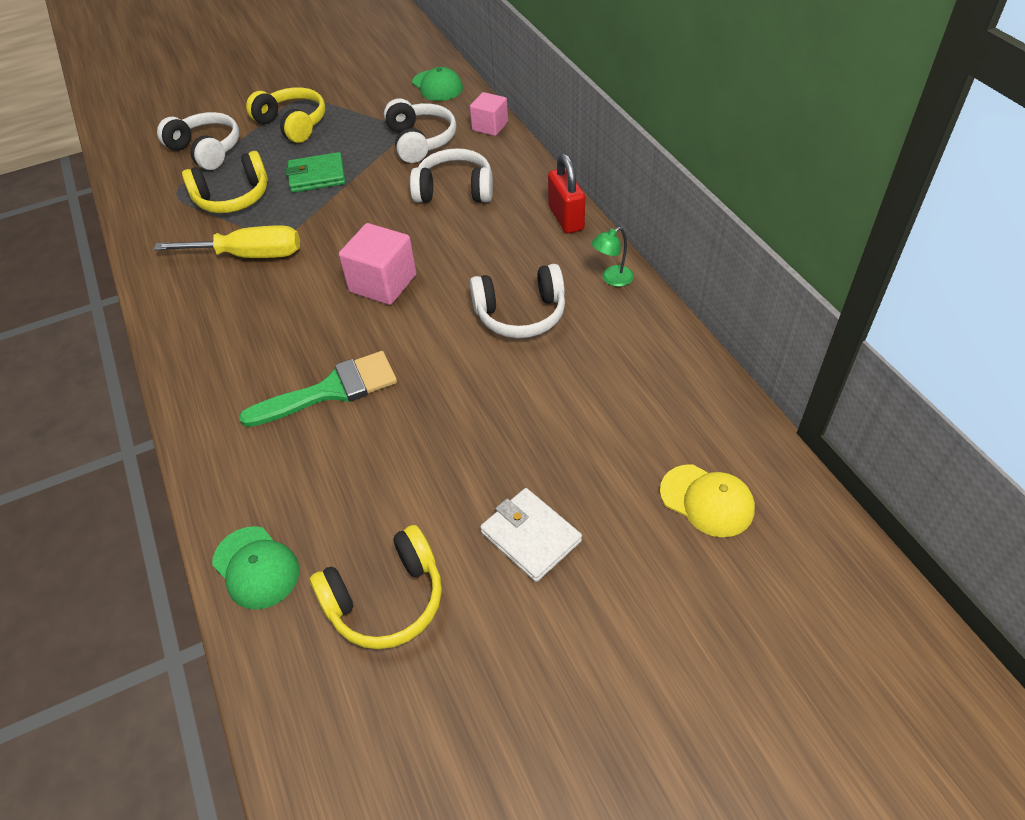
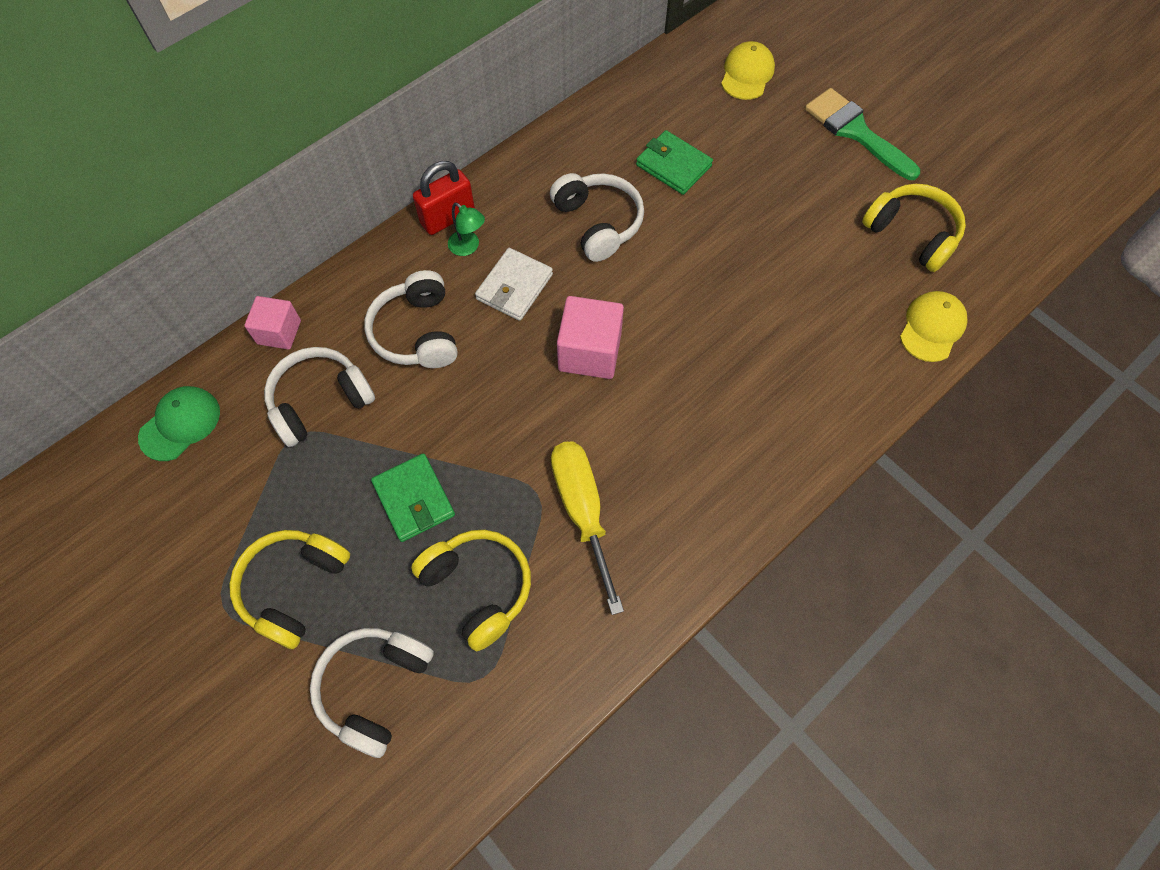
camera: 110 degrees left, 15 degrees up
(256, 567) = (932, 327): green cap -> yellow cap
(331, 390) = (743, 344): green brush -> green brush (855, 132)
(531, 537) = (822, 164): white wallet -> white wallet (514, 287)
(575, 389) = (673, 165): none -> green wallet
(612, 279) = (531, 165): green lamp -> green lamp (468, 247)

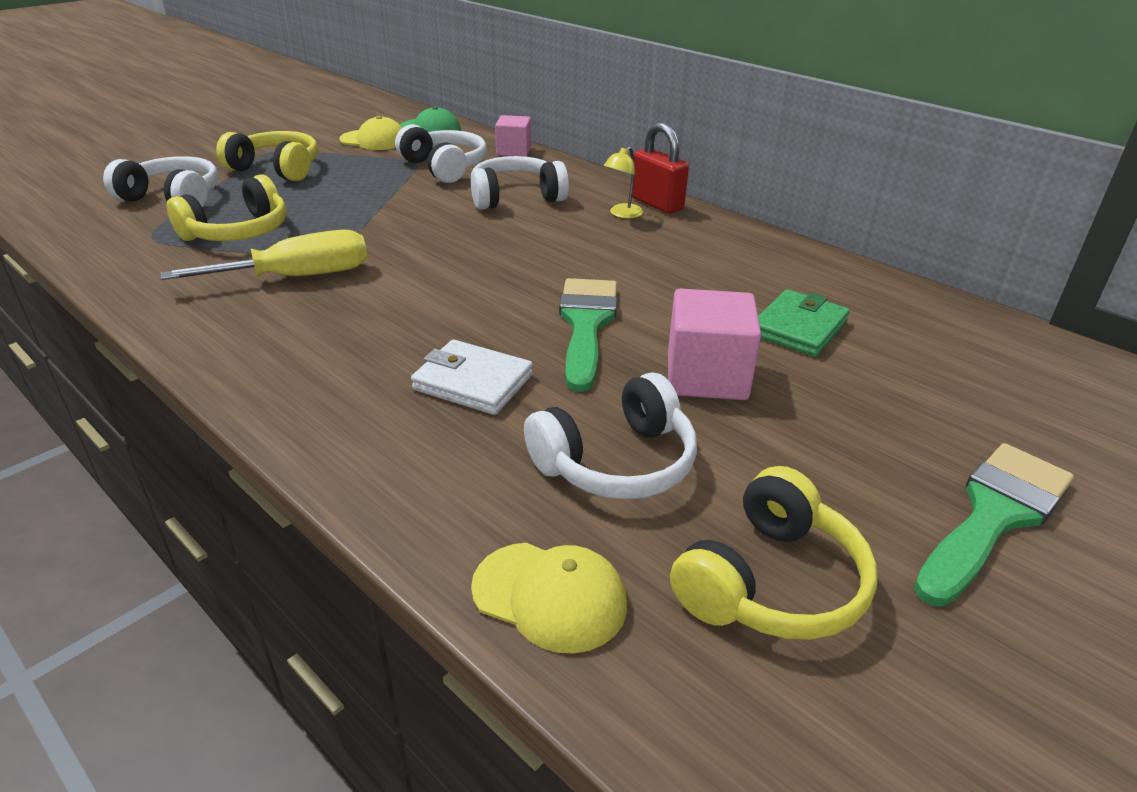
camera: 85 degrees right, 30 degrees down
(414, 499) = (339, 204): green wallet -> none
(468, 247) = (622, 214): green lamp -> yellow lamp
(514, 287) = (576, 237): white wallet -> white wallet (473, 382)
(589, 352) = (494, 277): pink cube -> pink cube (706, 376)
(598, 223) = (679, 279): white headphones -> white headphones (616, 462)
(668, 291) = (586, 325): none -> green brush
(747, 74) = (1032, 392): yellow cap -> yellow cap (374, 140)

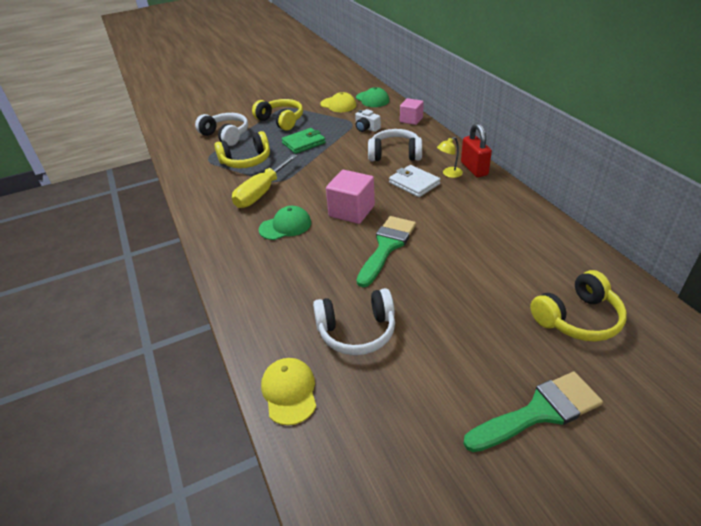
camera: 25 degrees right, 5 degrees up
(297, 277) = (261, 193): yellow screwdriver -> yellow screwdriver turned 120 degrees clockwise
(376, 321) = (285, 226): none -> green cap
(444, 167) = (366, 128): white headphones -> white camera
(473, 382) = (313, 271): white wallet -> white wallet (414, 183)
(550, 596) = (289, 392): yellow cap -> yellow cap turned 150 degrees counterclockwise
(706, 376) = (432, 291): pink cube -> pink cube (351, 211)
(770, 582) = (393, 414): yellow headphones -> yellow headphones (577, 318)
(799, 328) = (506, 270): green wallet -> green wallet (303, 143)

